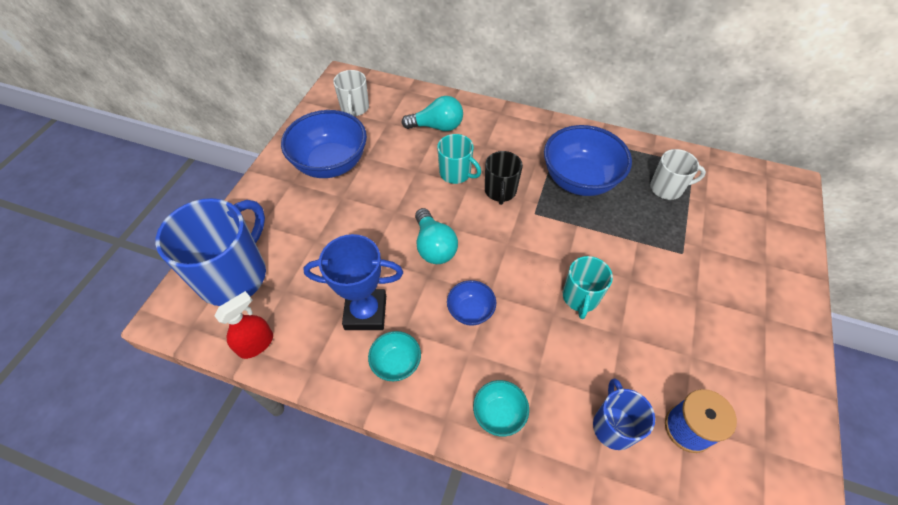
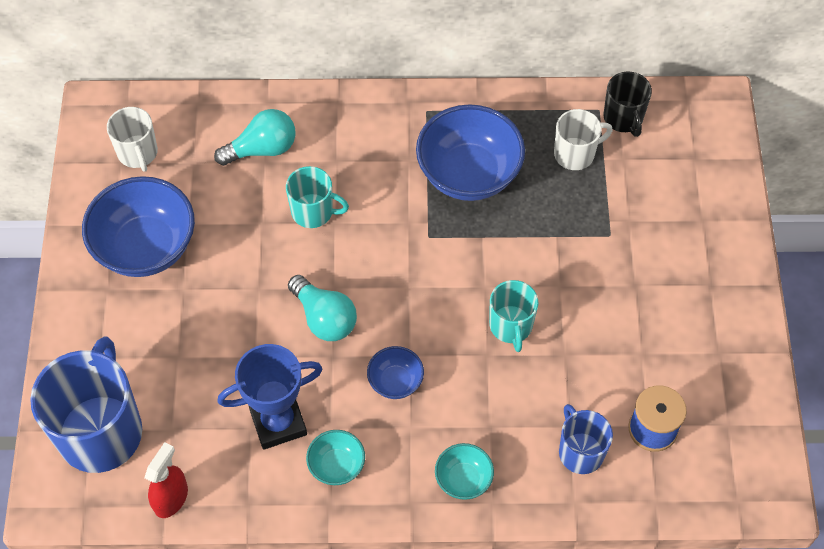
camera: 20 degrees left, 5 degrees up
(500, 191) = (377, 220): black mug -> black mug (623, 118)

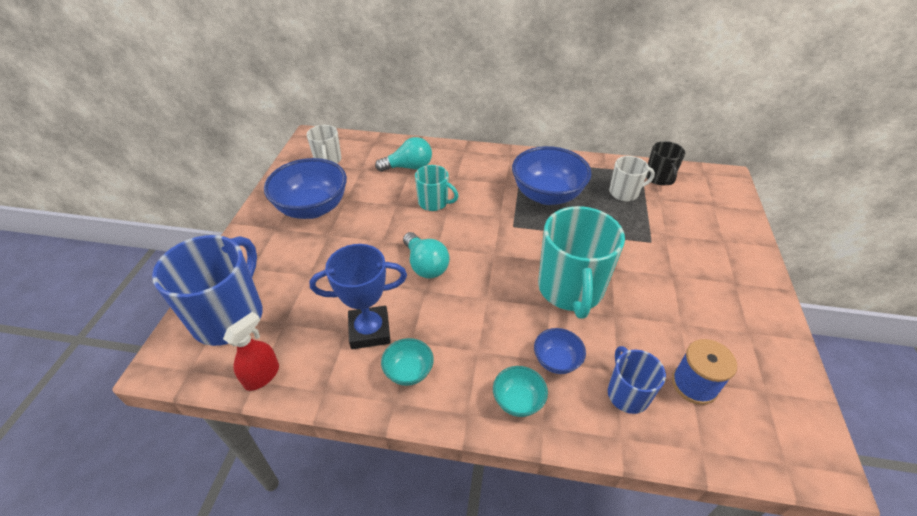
camera: 10 degrees right, 15 degrees down
(395, 382) = (471, 315): blue bowl -> blue bowl (556, 361)
(511, 326) = (570, 289): turquoise mug -> turquoise mug, size x1.88

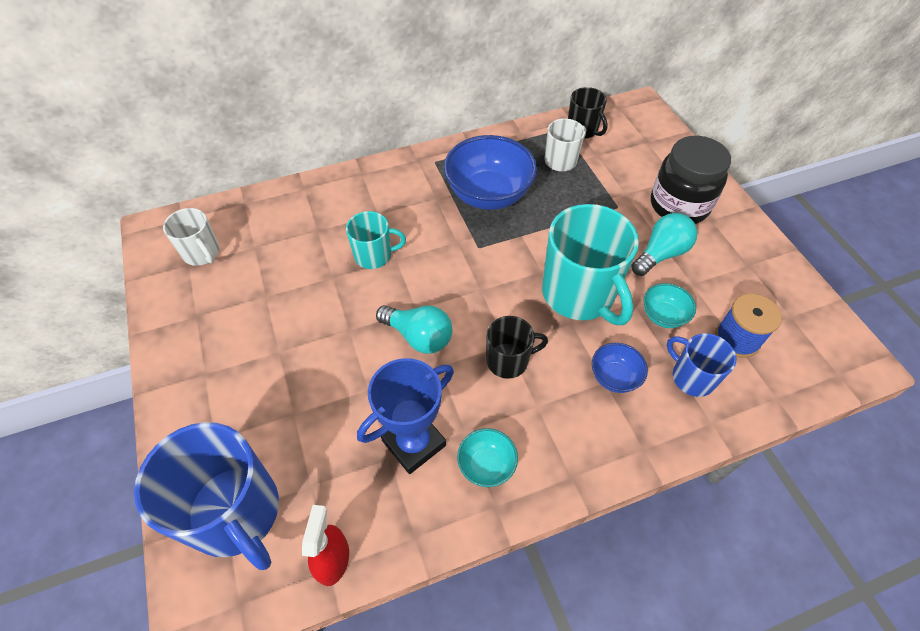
camera: 30 degrees left, 10 degrees up
(230, 316) = (236, 513): blue mug -> blue mug turned 150 degrees clockwise
(312, 208) = (232, 326): blue bowl -> none
(408, 167) = (312, 221): turquoise light bulb -> turquoise light bulb (660, 254)
(479, 310) = (508, 360): none -> black mug
(518, 401) = (607, 437): turquoise bowl -> turquoise bowl (663, 316)
(710, 261) = (679, 205): none -> black jar

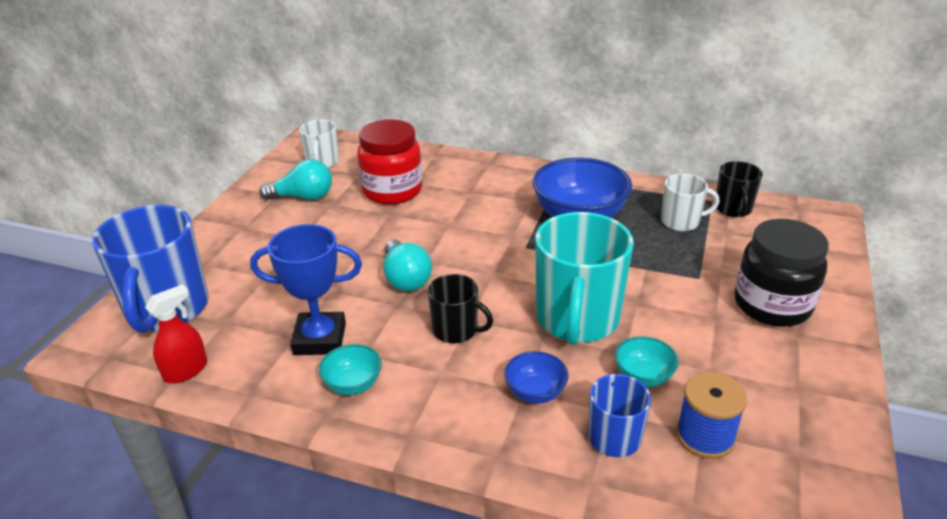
camera: 40 degrees right, 20 degrees down
(308, 250) = (392, 191): none -> red jar
(374, 255) = (435, 215): turquoise mug -> none
(660, 254) = (701, 331): turquoise light bulb -> turquoise light bulb (303, 197)

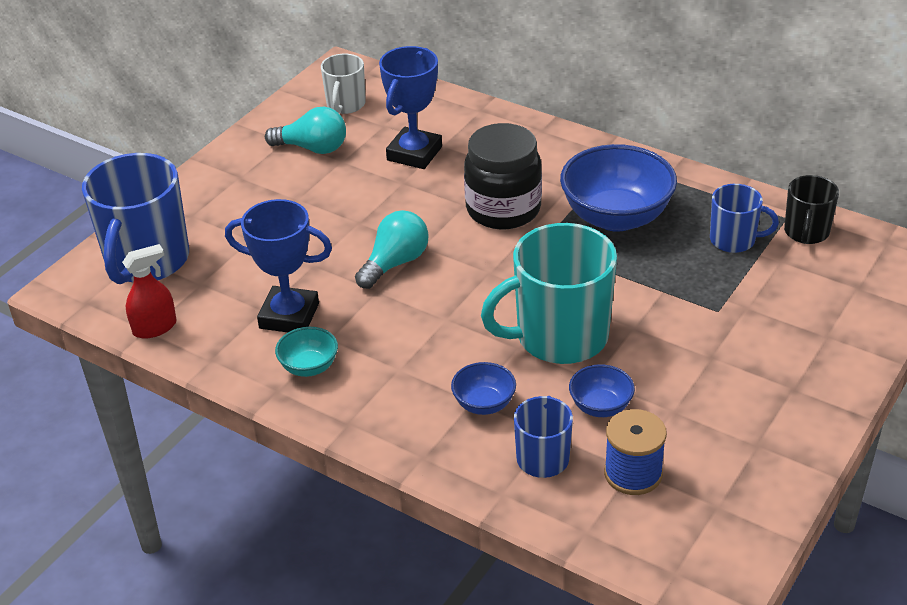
camera: 15 degrees right, 5 degrees up
(392, 191) = (414, 153): red jar -> blue trophy
(405, 278) = (395, 263): turquoise light bulb -> turquoise light bulb turned 135 degrees counterclockwise
(456, 330) = (428, 328): black mug -> none
(577, 320) = (559, 337): turquoise mug -> turquoise mug turned 45 degrees clockwise
(643, 376) = (600, 406): turquoise bowl -> blue bowl
(681, 222) = (734, 240): white mug -> blue mug
(772, 305) = (782, 354): black jar -> black jar (503, 209)

